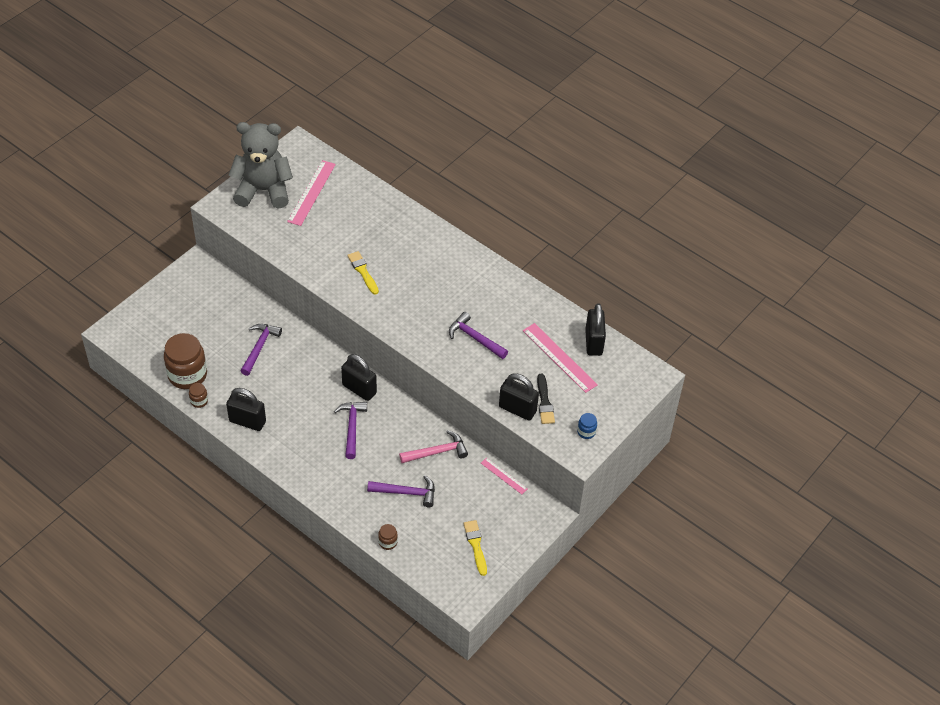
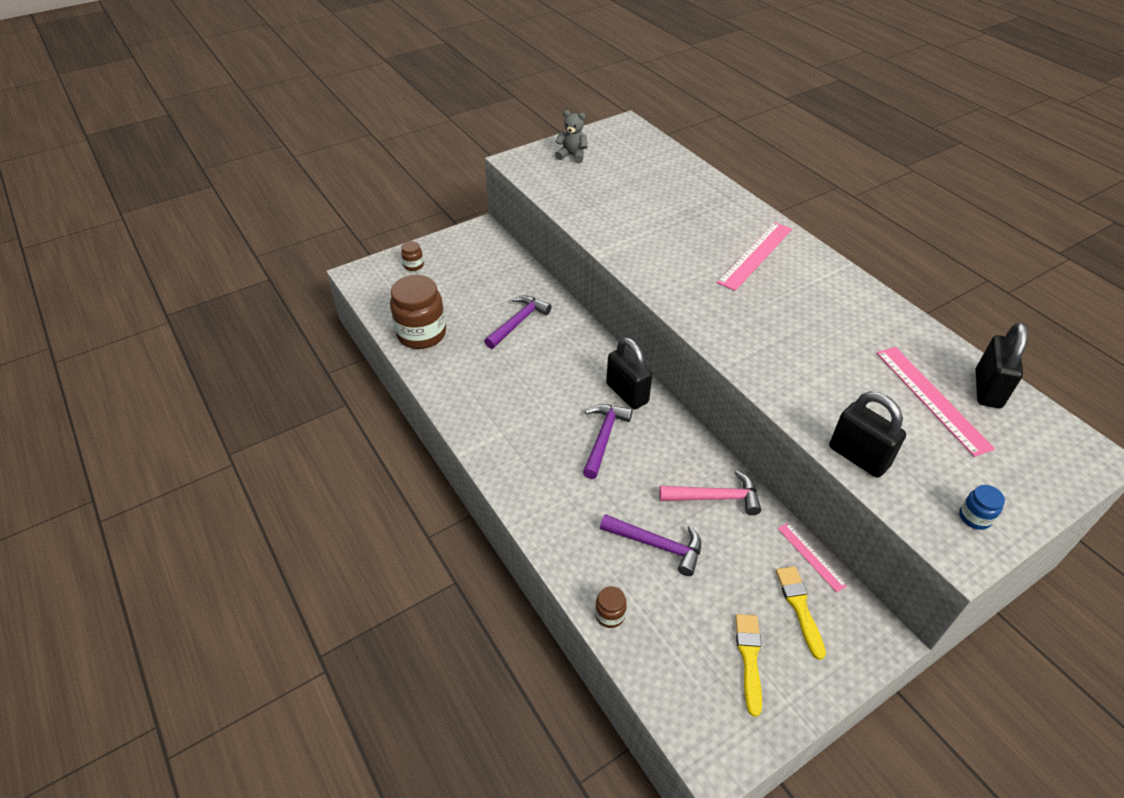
camera: 20 degrees right, 5 degrees down
(199, 401) = (422, 365): brown jar -> brown jar (413, 265)
(247, 421) = (471, 401): black padlock -> none
(263, 190) = (572, 155): grey teddy bear -> grey teddy bear, size x0.45
(311, 192) = (626, 165): pink ruler -> pink ruler (755, 255)
(363, 271) = (665, 248): yellow brush -> yellow brush (799, 607)
(475, 338) = (804, 349): purple hammer -> none
(544, 402) = (904, 456): black brush -> none

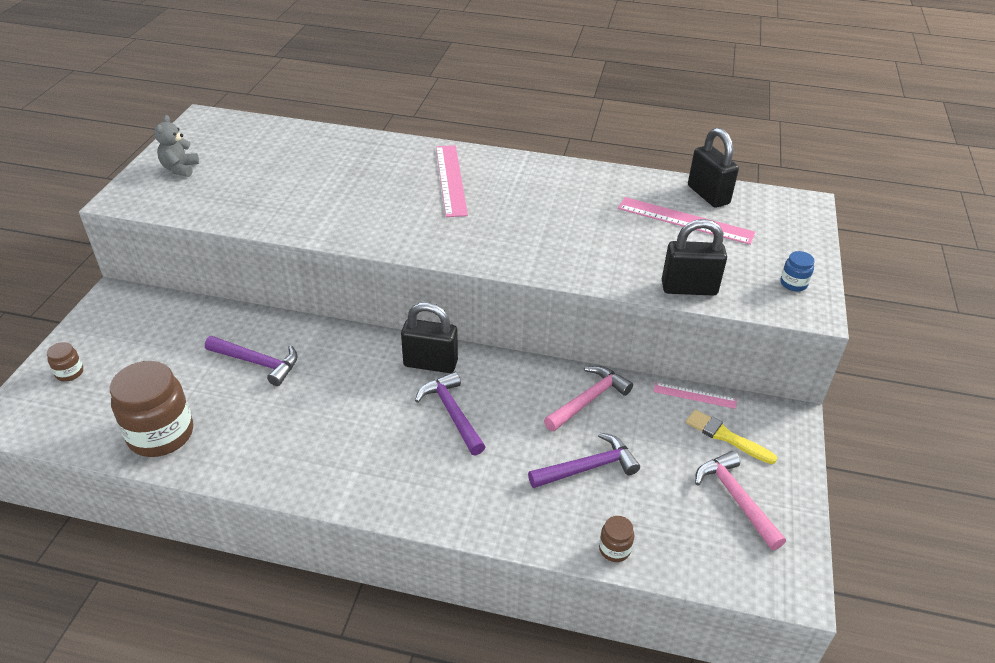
camera: 45 degrees left, 5 degrees down
(518, 322) = (257, 363): purple hammer -> purple hammer turned 120 degrees clockwise
(572, 155) = (180, 169): grey teddy bear -> grey teddy bear turned 60 degrees counterclockwise
(749, 658) = (736, 498): yellow brush -> pink hammer

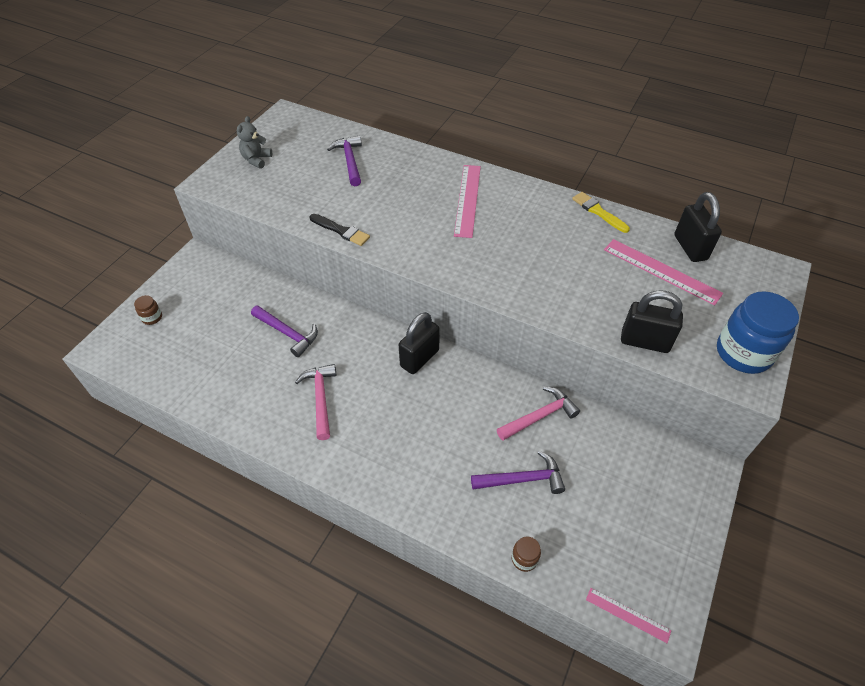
camera: 15 degrees right, 10 degrees up
(161, 434) = (204, 383): brown jar -> none
(309, 228) = (341, 231): none -> black brush
(430, 363) = (419, 358): black padlock -> black padlock turned 75 degrees counterclockwise
(452, 413) = (425, 407): purple hammer -> purple hammer (350, 161)
(694, 395) = (632, 429): pink ruler -> pink ruler (627, 614)
(726, 436) = (648, 474): yellow brush -> yellow brush (598, 212)
(736, 498) = (640, 535): pink hammer -> pink hammer (320, 399)
(793, 284) = (743, 353): blue jar -> blue jar, size x2.25

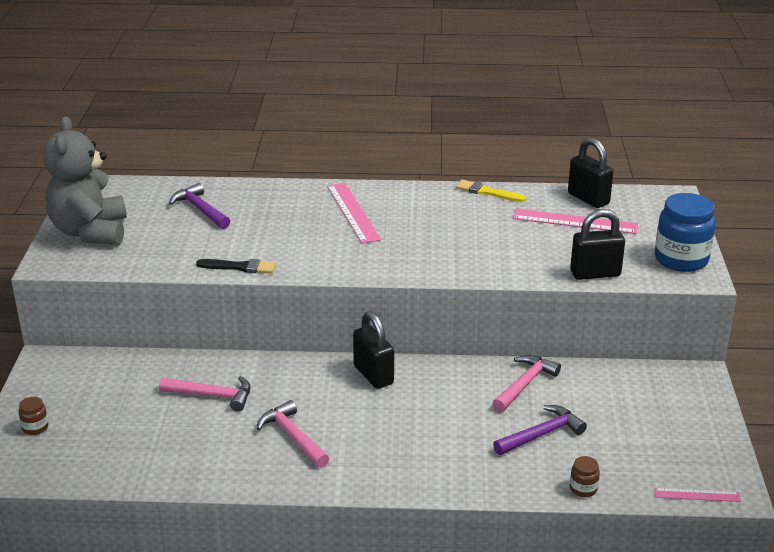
camera: 25 degrees left, 20 degrees down
(256, 160) = (90, 232): grey teddy bear -> grey teddy bear, size x2.23
(287, 333) = (212, 395): purple hammer -> pink hammer
(419, 358) = (373, 375): black padlock -> black padlock turned 45 degrees counterclockwise

